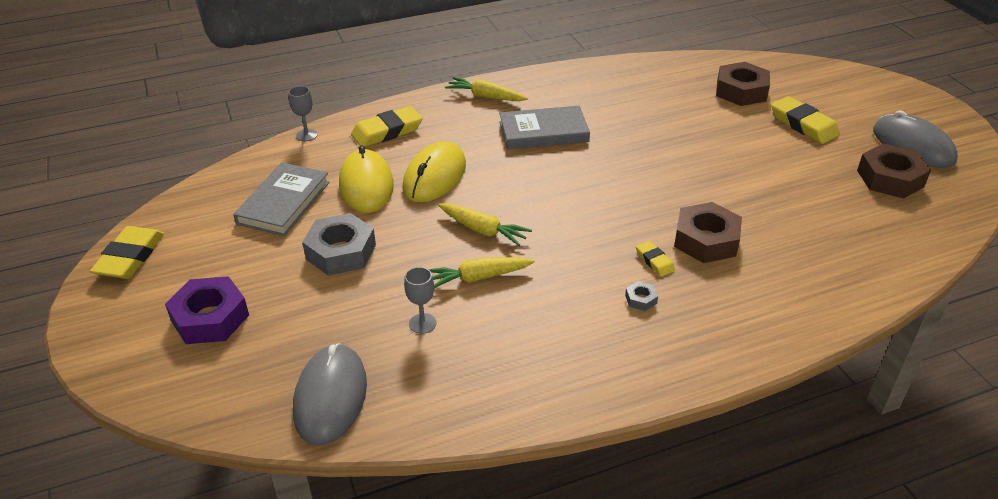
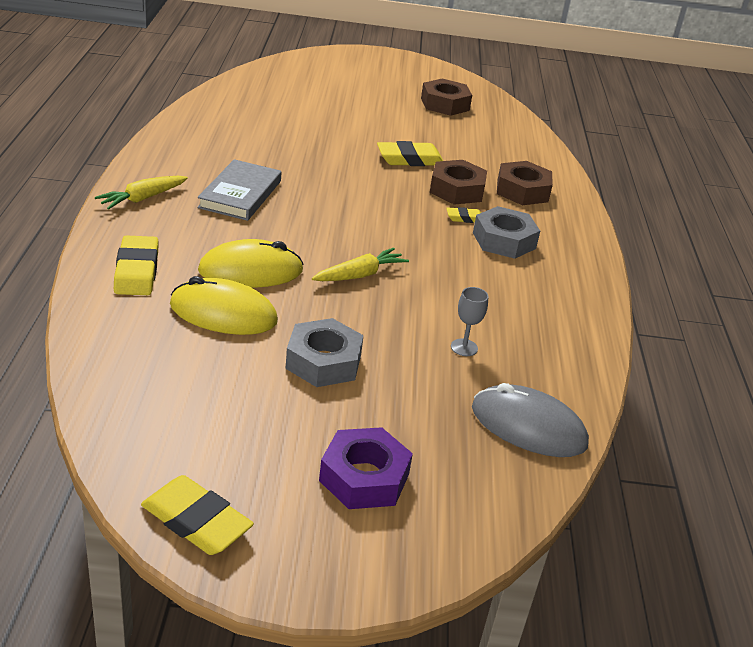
camera: 70 degrees left, 5 degrees down
(283, 203) = (200, 375): grey book -> none
(306, 135) = (78, 322): grey goblet -> none
(435, 176) = (250, 271): yellow mouse -> yellow mouse turned 60 degrees counterclockwise
(478, 278) = (424, 300): yellow carrot -> none
(641, 299) = (504, 240): grey nut -> grey nut, size x2.29
(741, 91) = (282, 98): brown nut -> brown nut (522, 191)
(803, 124) = (353, 99): yellow eraser -> yellow eraser (410, 159)
(913, 146) = (416, 82): grey mouse -> none

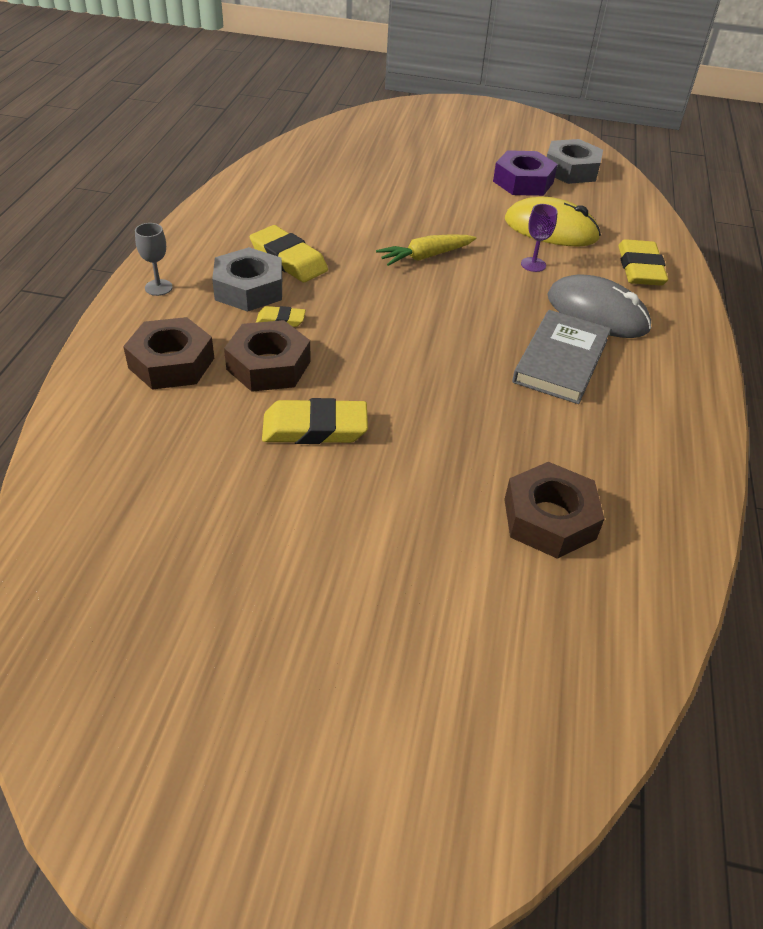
camera: 170 degrees left, 10 degrees up
(142, 199) = (675, 355): yellow carrot -> none
(196, 521) = (541, 127): yellow eraser -> yellow eraser (288, 259)
(250, 271) = (533, 264): yellow mouse -> purple goblet
(323, 362) = (466, 192): grey nut -> grey nut (571, 170)
(364, 477) = (444, 135): purple nut -> purple nut (523, 182)
(445, 104) = (176, 604): brown nut -> brown nut (549, 519)
(464, 347) = (347, 195): grey goblet -> grey goblet (158, 287)
(528, 426) = (323, 149): grey mouse -> grey mouse (597, 312)

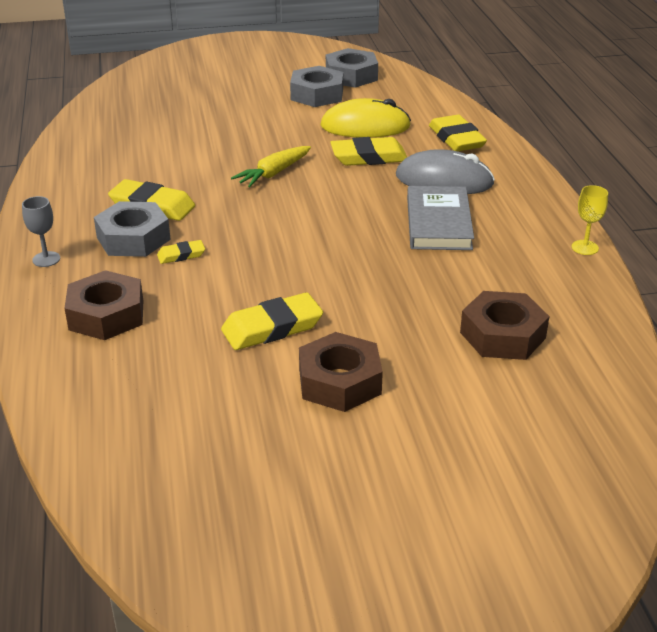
camera: 20 degrees left, 10 degrees down
(268, 365) = (197, 293): brown nut -> brown nut (340, 382)
(523, 182) = (317, 94): purple nut -> grey nut
(533, 264) = (369, 157): purple goblet -> yellow eraser
(709, 440) = (585, 247): none -> yellow goblet

